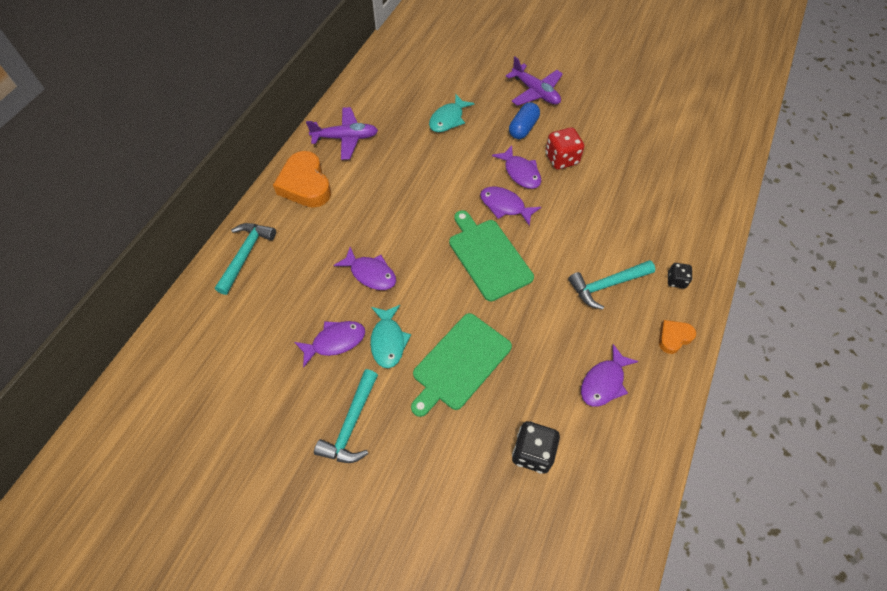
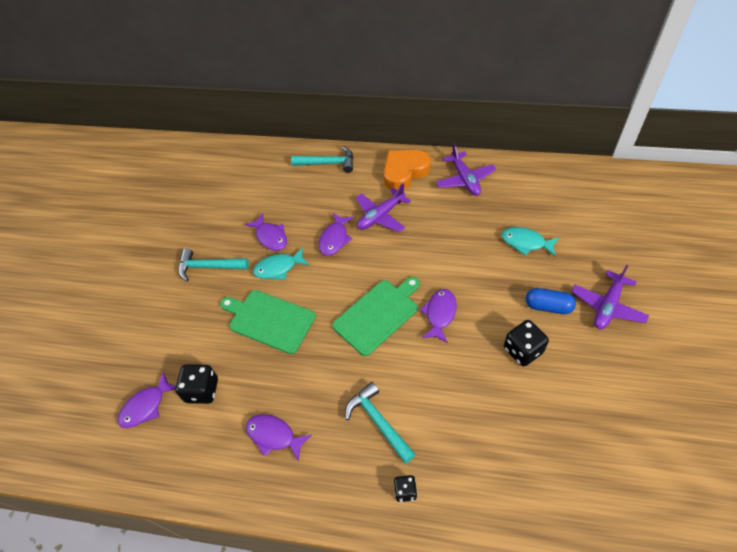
camera: 80 degrees right, 5 degrees down
(358, 222) = (381, 216): none -> purple plane
(520, 172) = (487, 317): purple fish -> purple fish (146, 406)
(561, 159) = (523, 350): red dice -> black dice
(673, 337) = (335, 496): orange heart -> none

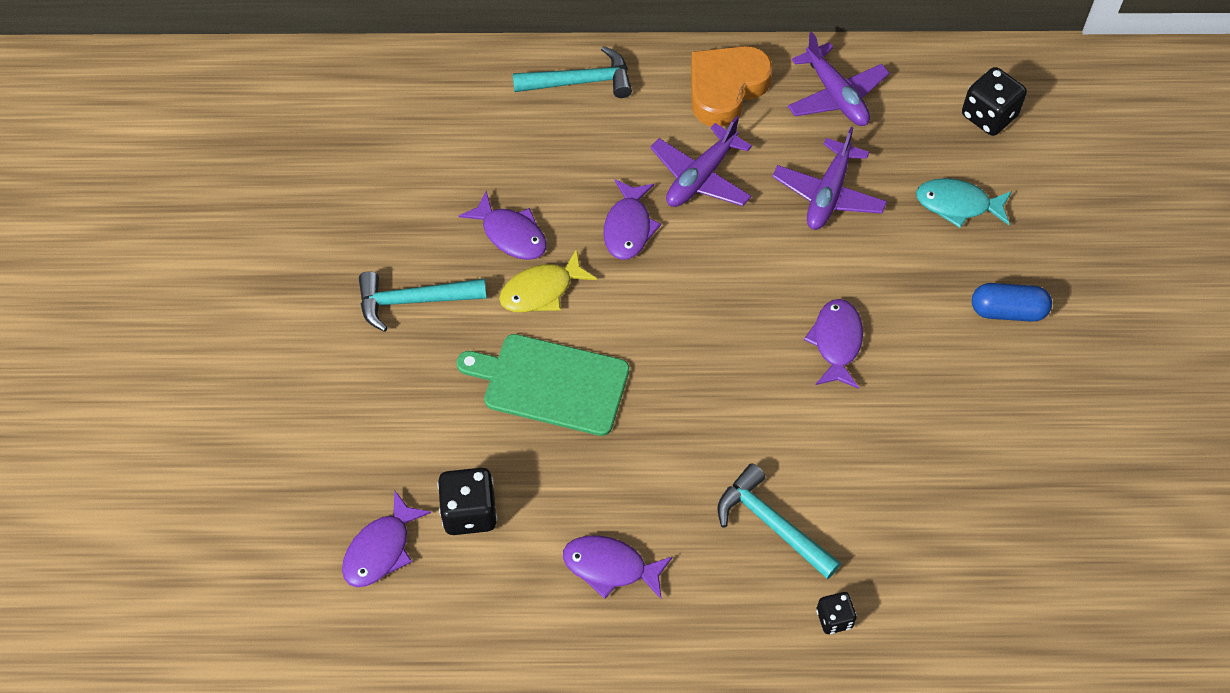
camera: 15 degrees left, 5 degrees up
(278, 268) = (541, 290): turquoise fish -> yellow fish
(378, 315) = (734, 354): green cutting board -> none
(523, 350) = (977, 386): black dice -> black dice (989, 116)
(607, 306) = (1099, 300): purple plane -> purple plane (828, 194)

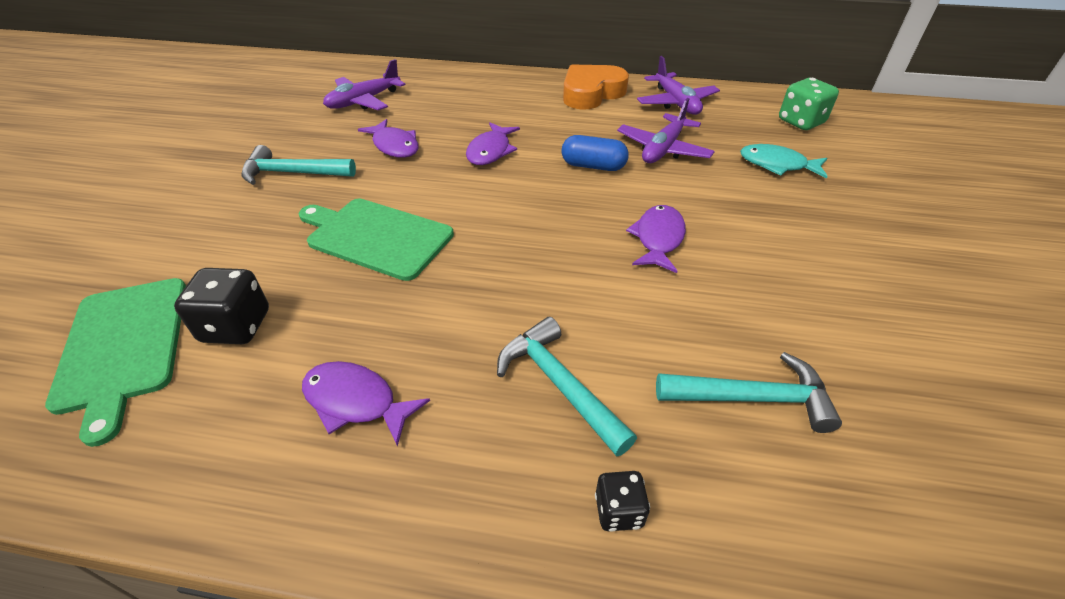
camera: 10 degrees right, 15 degrees down
(381, 549) = (123, 346): purple fish -> green cutting board
(541, 290) = (401, 178): yellow fish -> none
(580, 81) = (486, 82): turquoise hammer -> turquoise hammer (752, 398)
(701, 177) = (559, 131): purple plane -> purple plane (364, 101)
(989, 116) = (800, 122): black dice -> green dice
(1007, 311) = (831, 235): blue capsule -> blue capsule (593, 166)

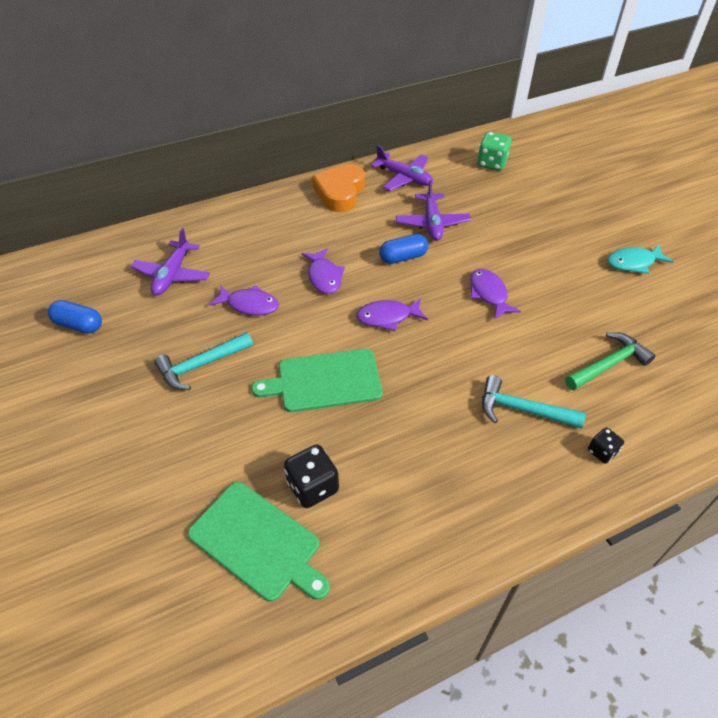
camera: 35 degrees left, 5 degrees up
(251, 107) = (79, 325): none -> blue capsule
(356, 401) = (435, 482): purple fish -> purple fish (387, 317)
(752, 398) = (608, 364): turquoise hammer -> green hammer
(777, 165) = (505, 206): turquoise fish -> turquoise fish (633, 263)

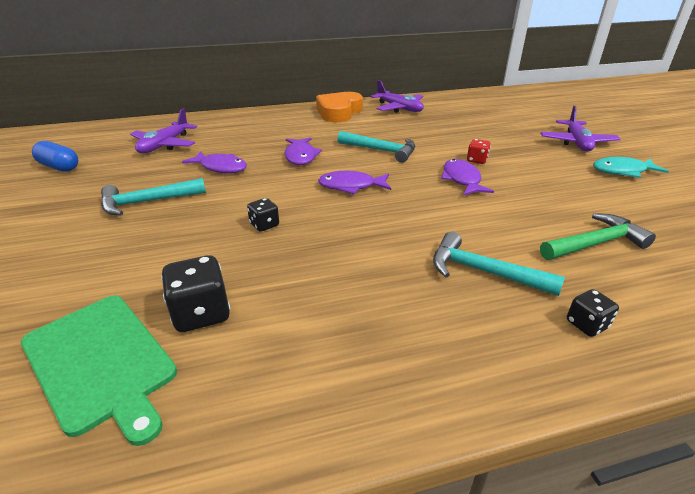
camera: 10 degrees right, 15 degrees down
(325, 381) = (264, 225): green cutting board -> black dice
(403, 257) = (381, 150): blue capsule -> turquoise hammer
(432, 223) = (416, 133): purple plane -> purple plane (577, 143)
(491, 163) = (481, 106): green dice -> none
(499, 262) = (477, 160): none -> red dice

